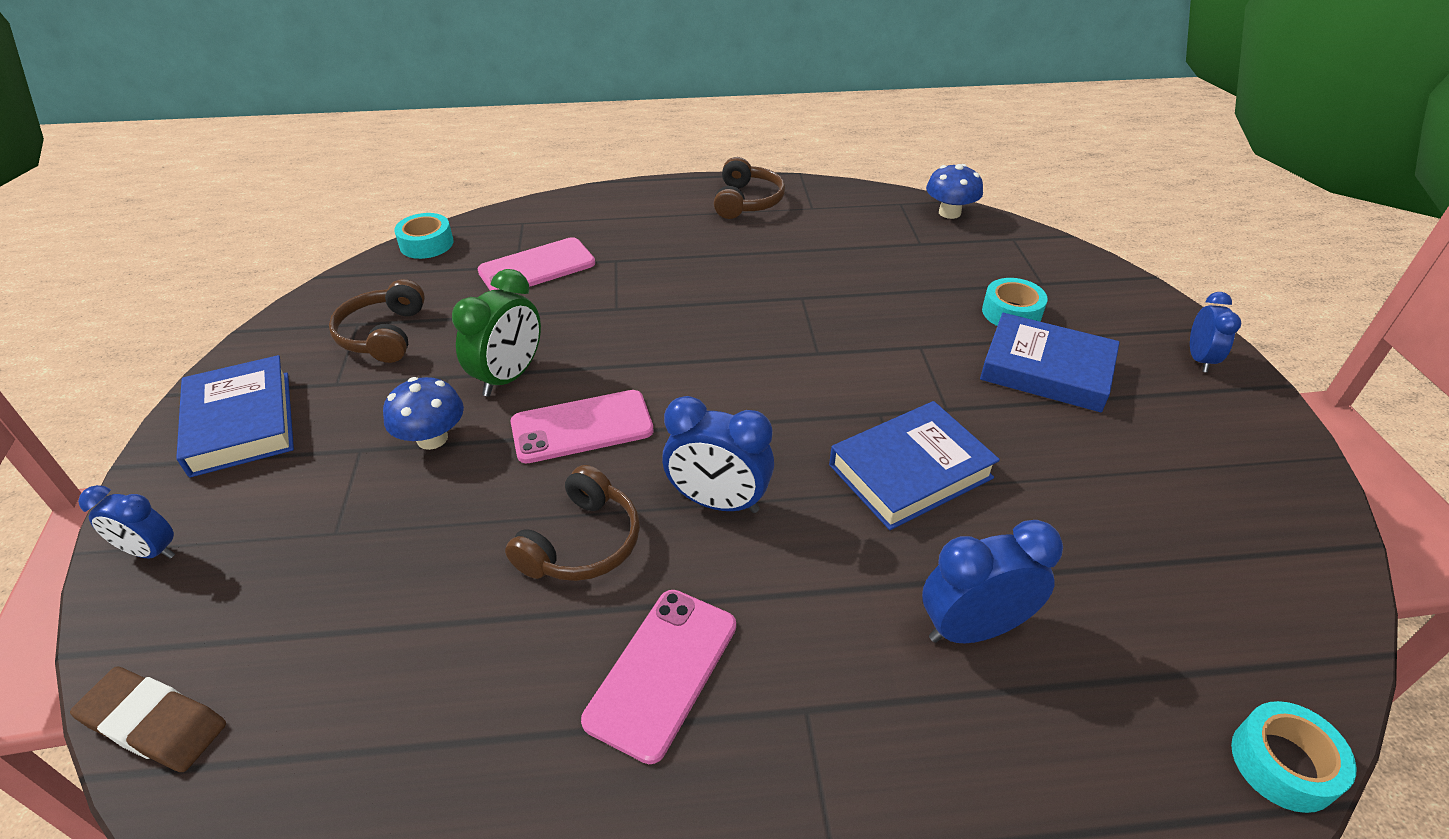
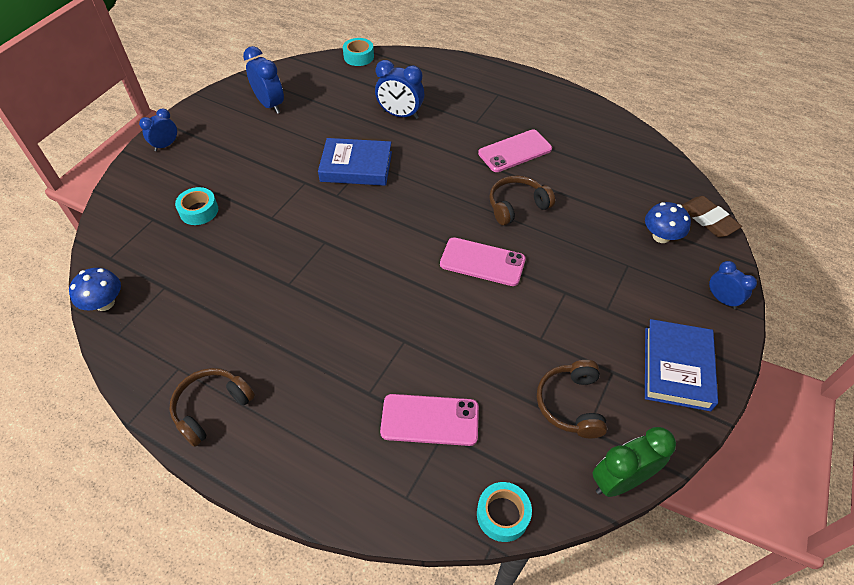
camera: 145 degrees left, 10 degrees up
(384, 335) = (571, 404): brown headphones -> brown headphones turned 150 degrees clockwise
(432, 438) = (564, 296): blue mushroom -> blue mushroom (661, 236)
(509, 377) = (503, 318): green clock -> green clock (620, 480)
(718, 502) = (447, 194): blue clock -> blue clock (270, 105)
(1046, 370) = (235, 175): blue book -> none

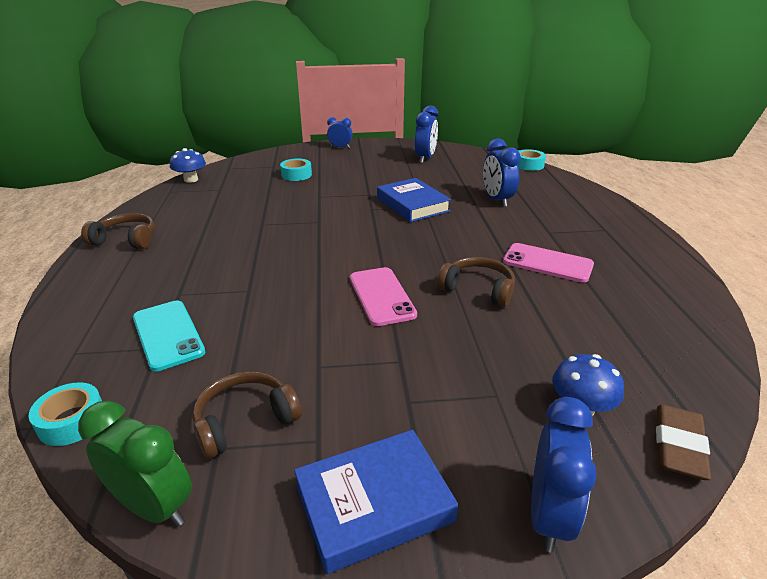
camera: 55 degrees right, 20 degrees down
(430, 420) = (168, 335): pink phone -> turquoise phone
(722, 299) = (549, 515): blue clock -> blue clock, size x1.56

